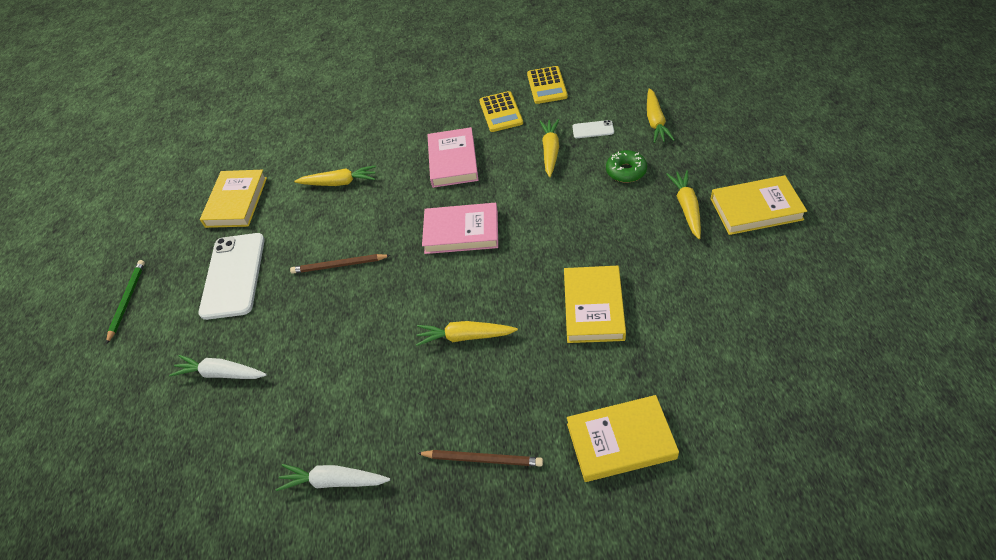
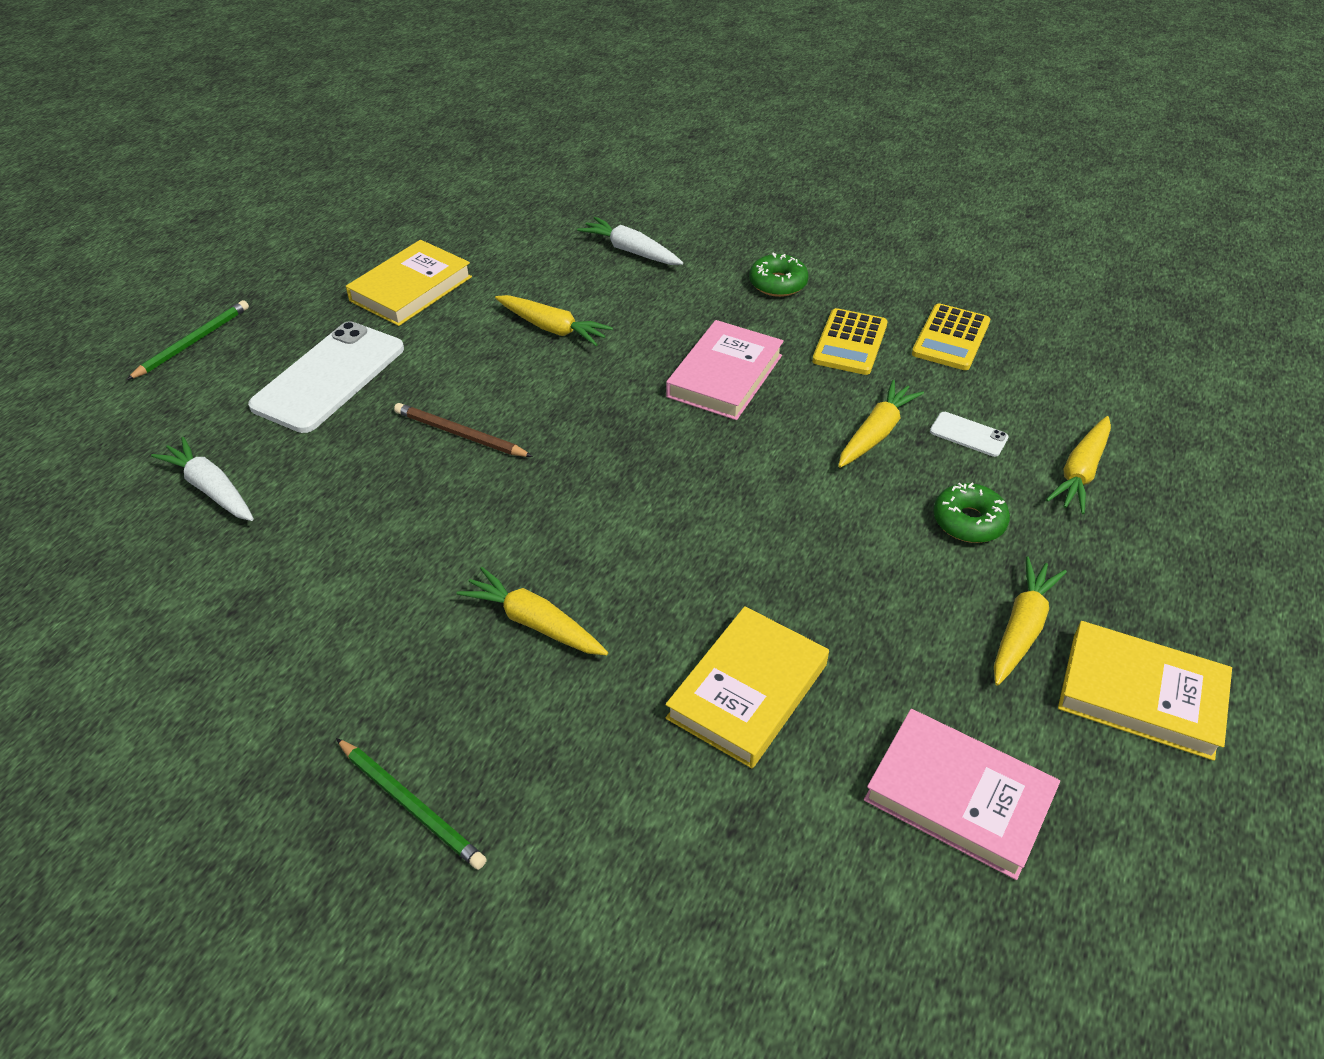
camera: 25 degrees right, 5 degrees down
(334, 481) = (213, 707): white carrot -> white carrot (631, 251)
(439, 99) = (778, 283): none -> green donut
(461, 232) = (653, 478): pink book -> pink book (958, 797)
(482, 459) = (411, 805): brown pencil -> green pencil
(620, 441) = (618, 912): yellow book -> none

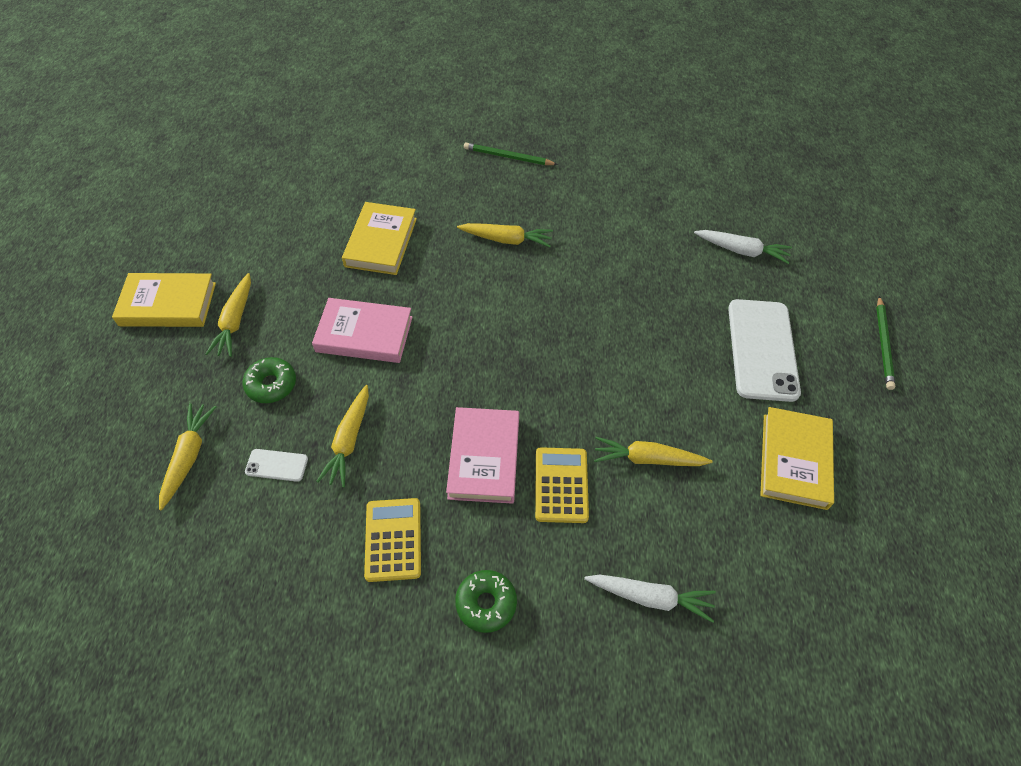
camera: 155 degrees right, 10 degrees up
(460, 434) = (636, 335): brown pencil -> none
(951, 338) = (301, 583): yellow calculator -> yellow calculator (561, 485)
(958, 797) = (266, 229): pink book -> pink book (364, 334)

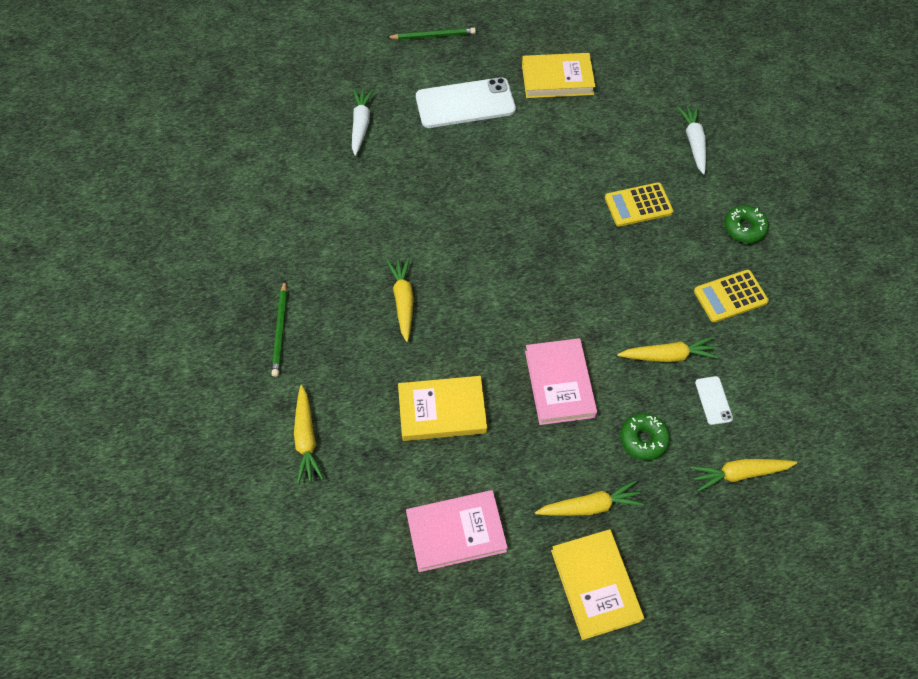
camera: 105 degrees left, 5 degrees up
(484, 458) = (639, 258): pink book -> pink book (456, 532)
(647, 459) = (593, 158): yellow carrot -> yellow carrot (306, 438)

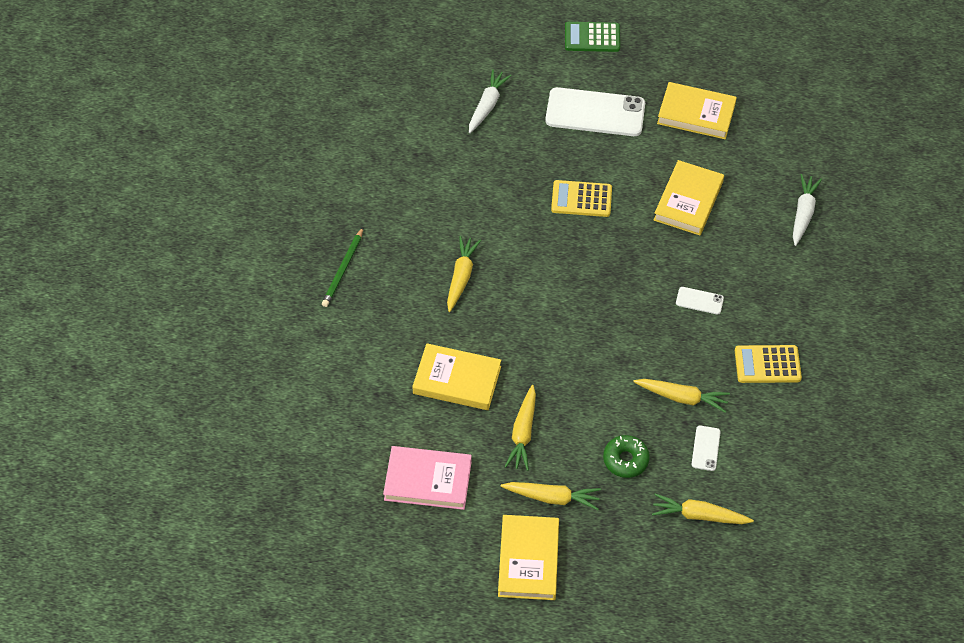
camera: 20 degrees right, 5 degrees down
(306, 438) = (331, 366): yellow carrot -> yellow carrot (523, 433)
(433, 36) = (592, 37): green pencil -> green calculator
(559, 384) = (571, 390): pink book -> none
(586, 161) = (688, 201): none -> yellow book
(638, 205) = (719, 256): yellow calculator -> yellow calculator (581, 199)
(640, 253) = (699, 301): none -> white phone
(744, 228) = (812, 308): green donut -> none

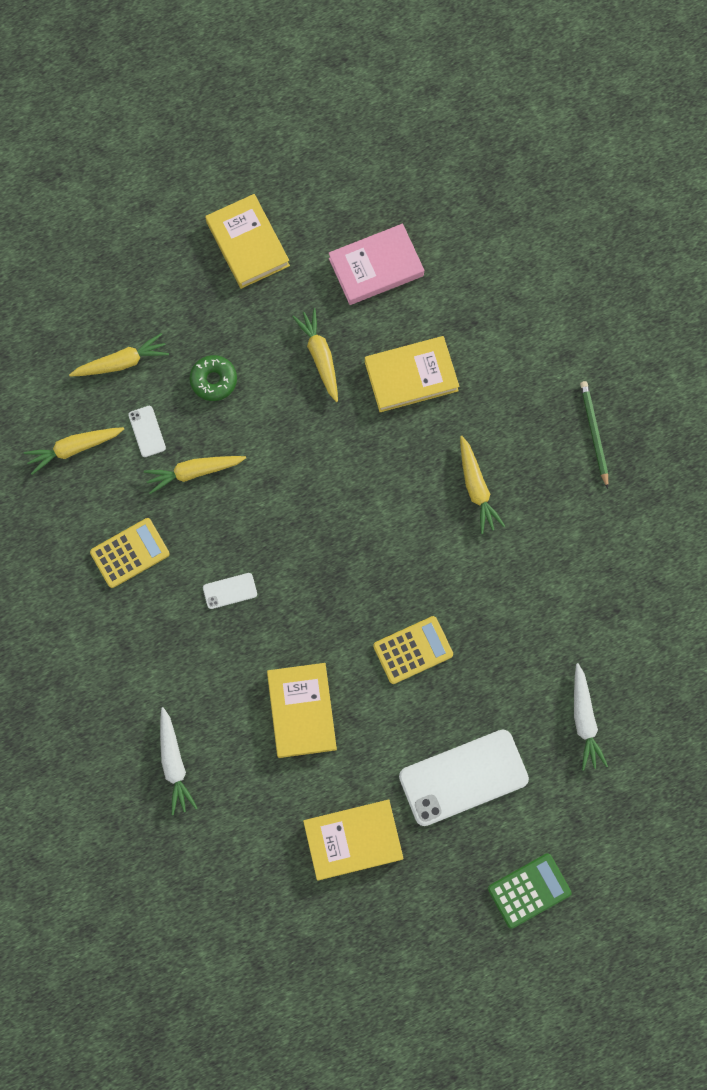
camera: 150 degrees right, 20 degrees up
(552, 497) = (259, 310): yellow carrot -> yellow carrot (74, 448)

